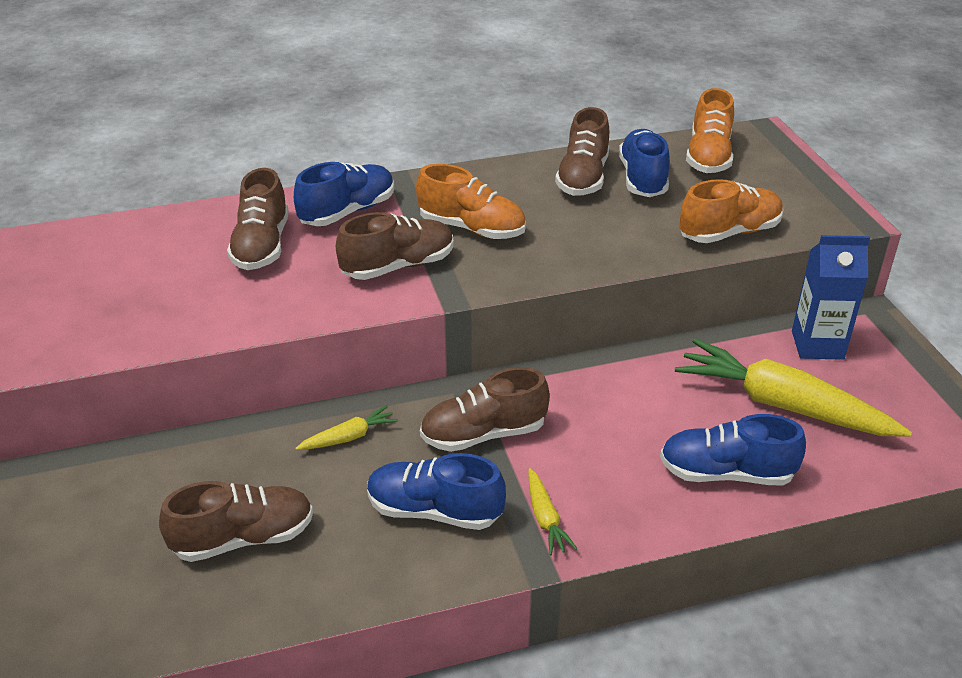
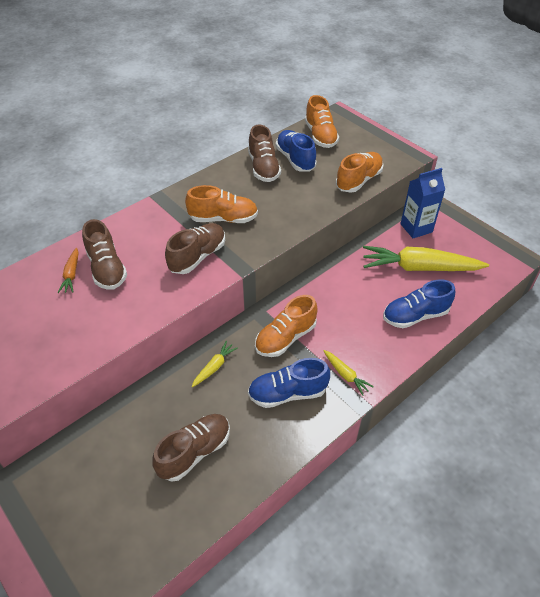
camera: 25 degrees left, 10 degrees up
(211, 240) = (71, 274): none -> orange carrot
(347, 212) = (144, 229): blue shoe -> none
(483, 434) = (285, 338): brown shoe -> orange shoe

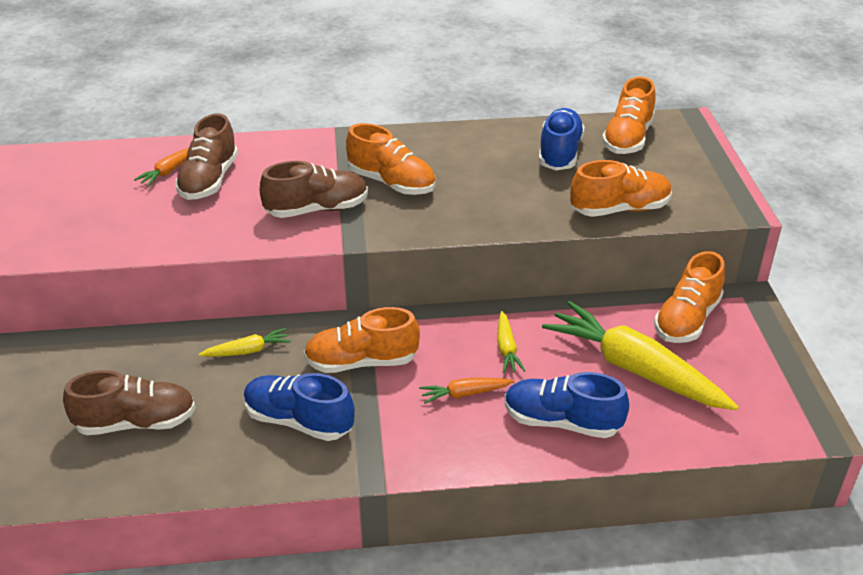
camera: 35 degrees right, 10 degrees down
(263, 168) = (506, 147): brown shoe -> none
(345, 375) = (390, 439): yellow carrot -> yellow carrot (506, 348)
(356, 326) = (464, 394): none -> orange carrot
(416, 228) = (687, 320): blue carton -> orange shoe

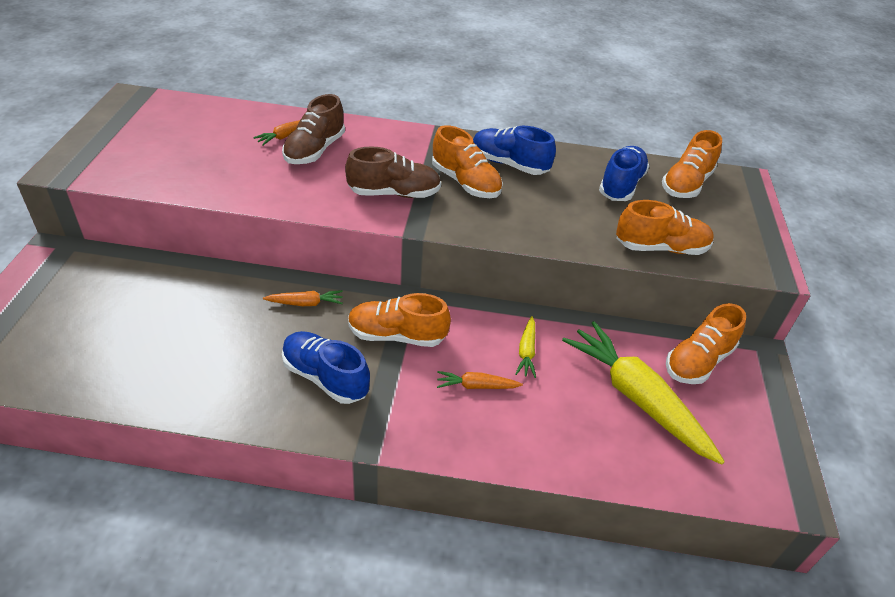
camera: 10 degrees right, 5 degrees up
(136, 423) = (192, 346): brown shoe -> none
(247, 351) = (305, 303): yellow carrot -> orange carrot
(562, 422) = (555, 434): blue shoe -> blue shoe (509, 164)

